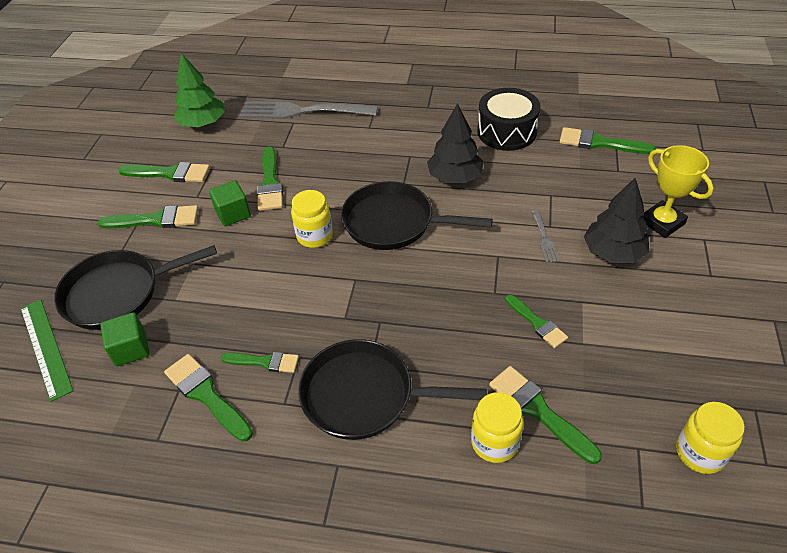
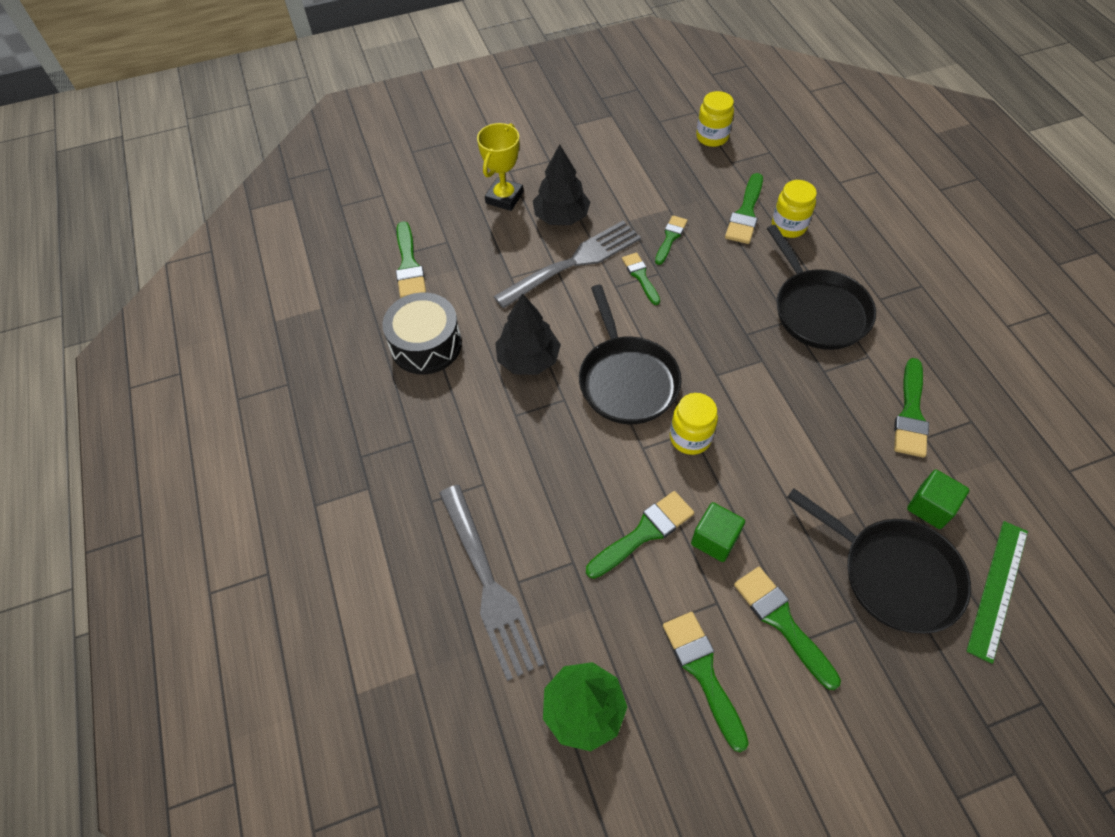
camera: 120 degrees left, 10 degrees up
(265, 362) = (849, 391): green brush -> green brush (640, 276)
(544, 238) = (573, 263): grey fork -> grey fork, size x2.37

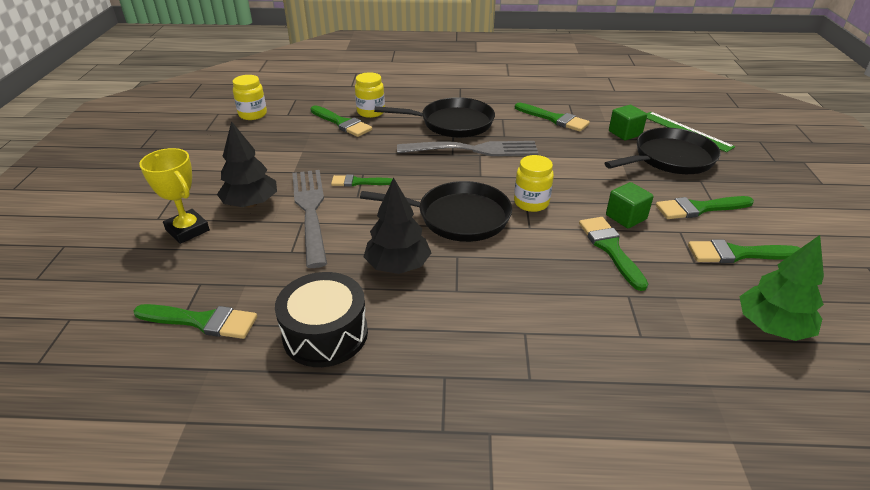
camera: 70 degrees left, 20 degrees down
(488, 583) = (639, 358): grey fork -> grey fork (472, 150)
(670, 238) = (332, 158): green brush -> none

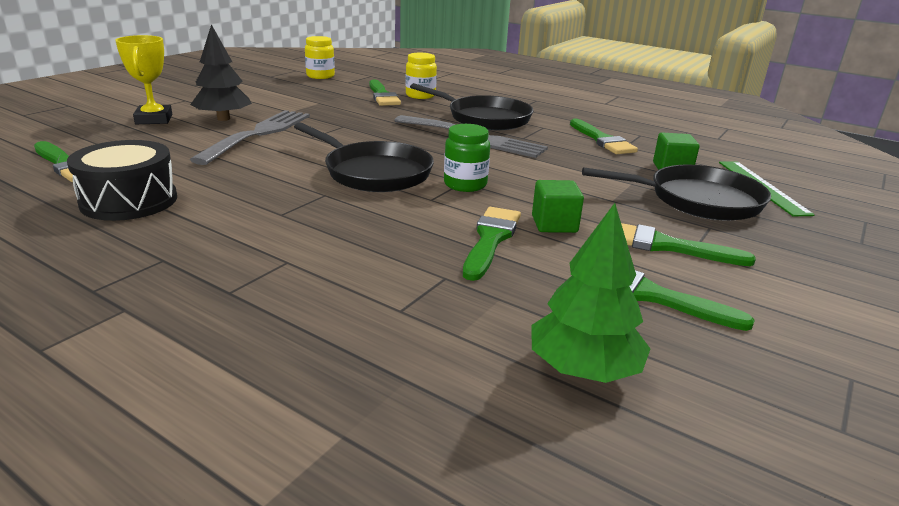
camera: 30 degrees right, 10 degrees down
(358, 182) = (329, 129): green brush -> none
(398, 265) = (263, 183): black tree -> none
(531, 203) = (465, 184): yellow jar -> green jar

